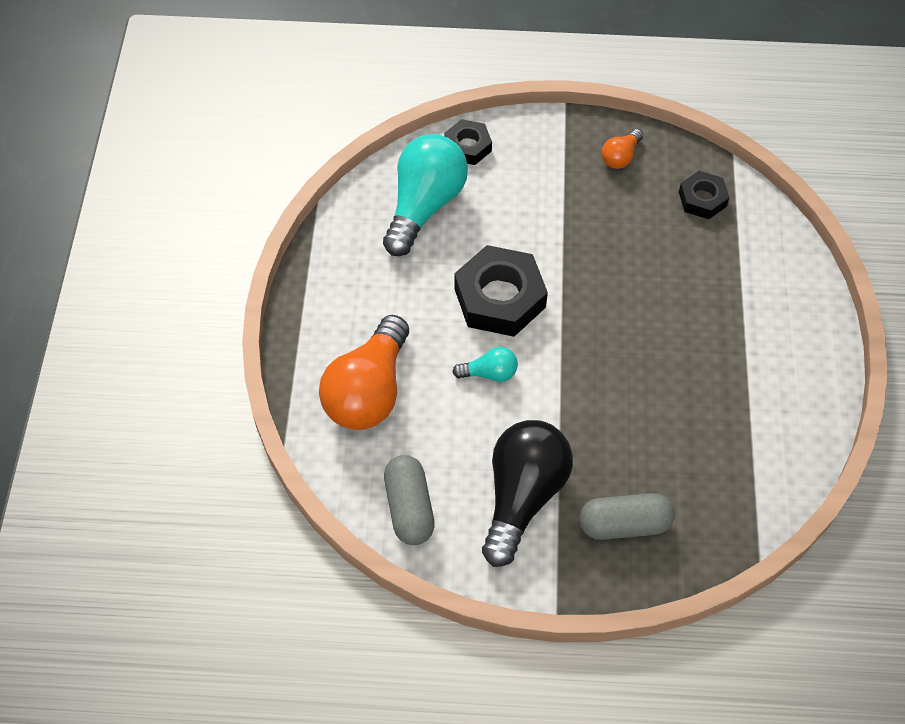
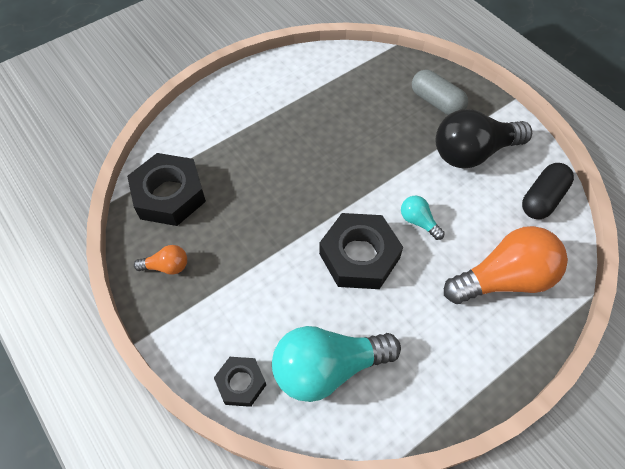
camera: 130 degrees left, 0 degrees up
(409, 507) = (542, 199): grey capsule -> black capsule
(702, 199) = (169, 195): black nut -> black nut, size x1.79

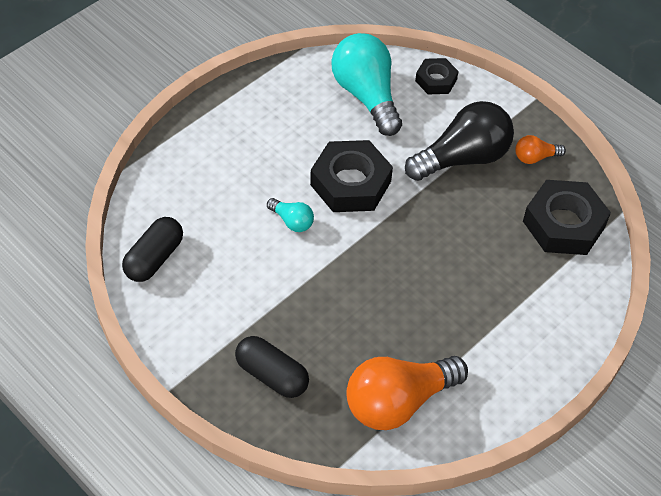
camera: 170 degrees right, 5 degrees down
(327, 368) = (366, 95): turquoise light bulb -> turquoise light bulb turned 90 degrees counterclockwise
(436, 102) = (272, 375): grey capsule -> black capsule
(472, 153) = (228, 307): black light bulb -> black light bulb (463, 158)
(504, 279) = (207, 175): orange light bulb -> orange light bulb (398, 402)

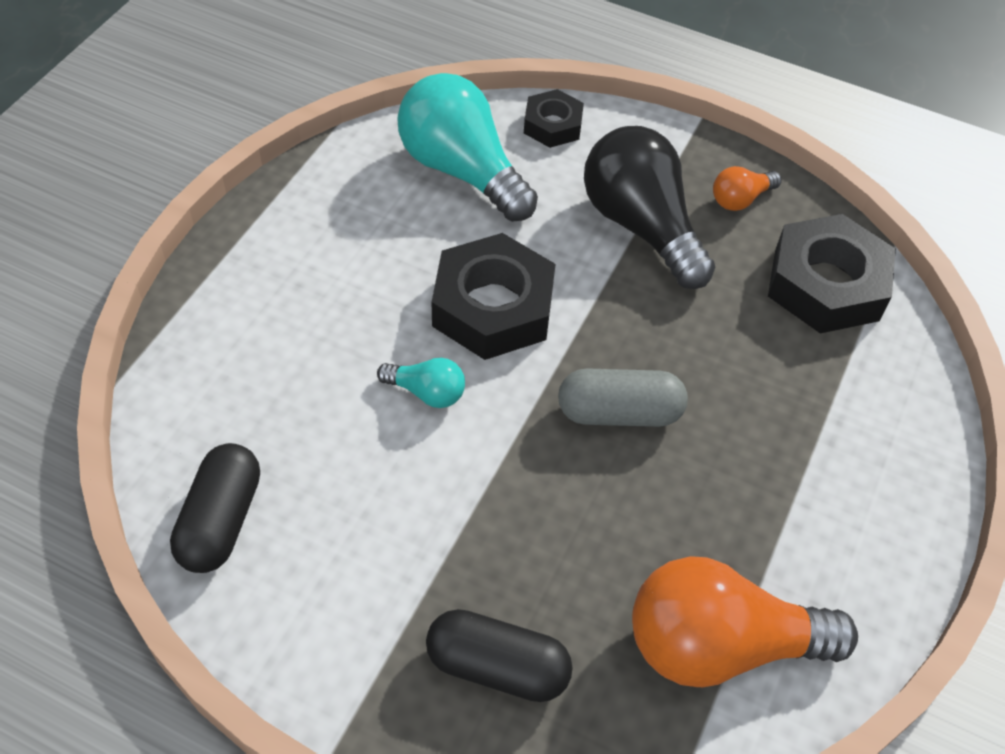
camera: 20 degrees left, 0 degrees up
(398, 263) = (619, 412): none -> grey capsule
(398, 402) = (719, 645): orange light bulb -> orange light bulb turned 45 degrees clockwise
(463, 158) = (641, 226): black light bulb -> black light bulb turned 75 degrees counterclockwise

